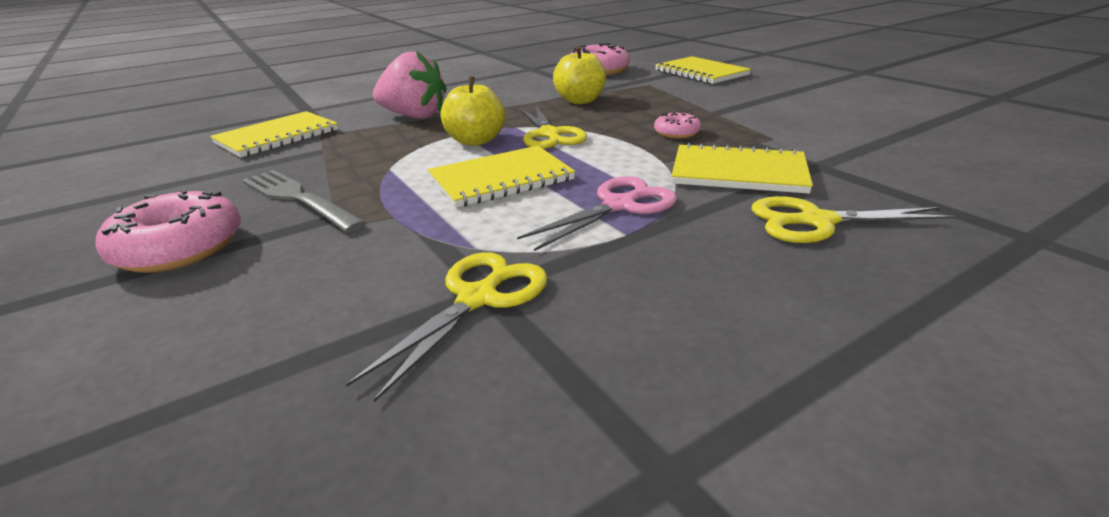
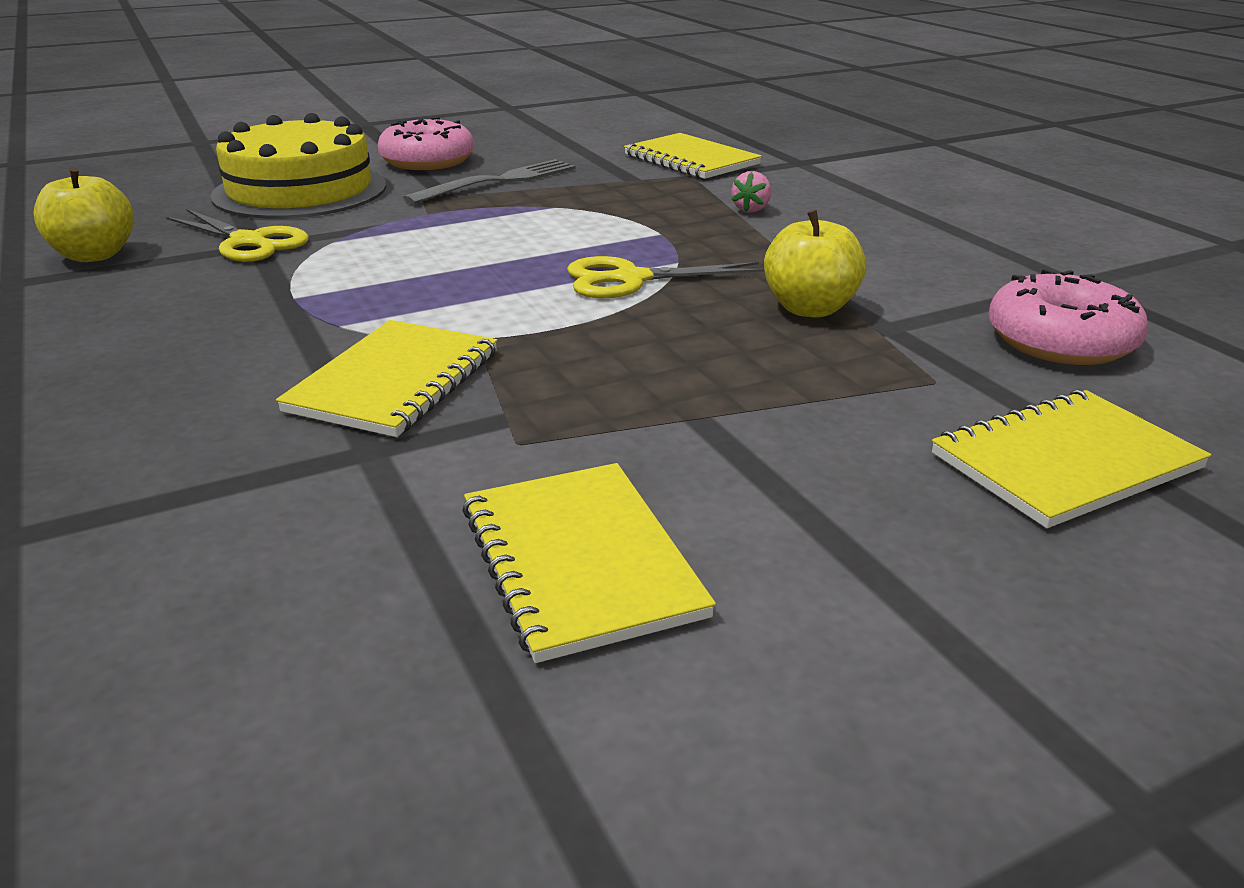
camera: 95 degrees right, 0 degrees up
(265, 314) = (300, 191): none -> yellow cake
(414, 116) = (751, 209): pink strawberry -> pink strawberry, size x0.44
(476, 141) = (626, 240): yellow apple -> yellow apple (94, 255)
(501, 179) = (484, 251): yellow notebook -> yellow notebook (580, 561)
(619, 206) = (360, 300): pink scissors -> none
(676, 133) = (591, 364): pink donut -> none
(817, 221) = (211, 398): yellow scissors -> none

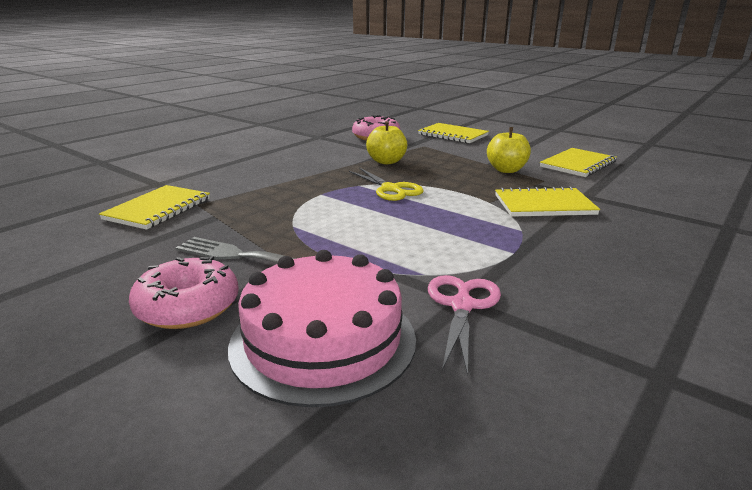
camera: 115 degrees left, 5 degrees down
(94, 255) = (573, 367): yellow apple -> yellow apple (506, 170)
(248, 242) = (462, 306): yellow scissors -> pink scissors
(300, 191) = (323, 340): yellow cake -> pink cake
(751, 209) = (264, 182): pink strawberry -> none

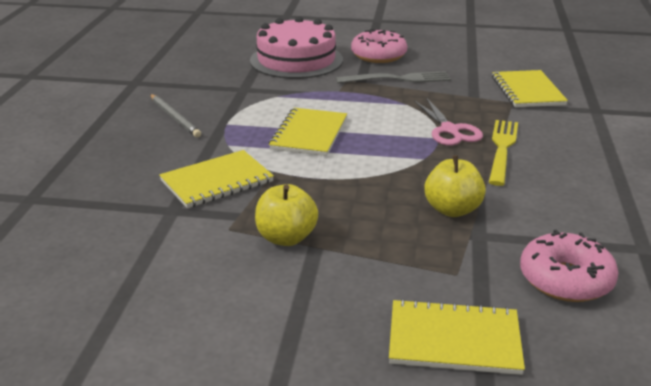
camera: 150 degrees right, 5 degrees up
(290, 178) = (502, 148): none -> yellow fork
(390, 189) = (385, 162): yellow scissors -> none
(462, 306) = (241, 86): pink scissors -> pink scissors (449, 130)
(578, 164) = (188, 288): yellow notebook -> yellow notebook (309, 134)
(581, 277) = (174, 117): none -> grey pencil

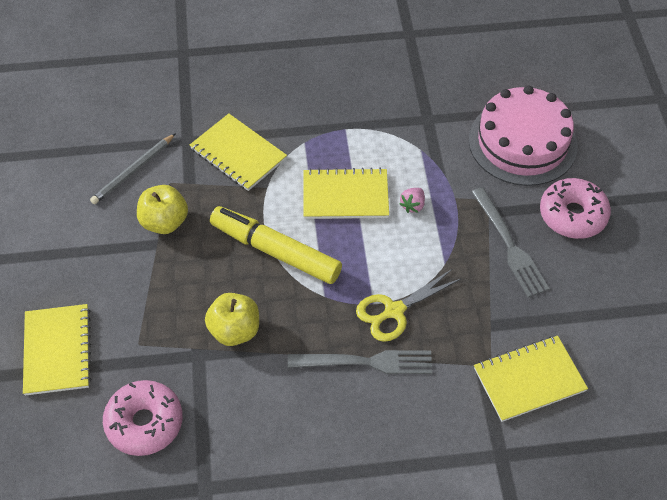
camera: 75 degrees right, 25 degrees up
(174, 117) = (344, 88): grey pencil -> grey pencil (133, 171)
(337, 107) = (412, 205): none -> pink strawberry
(359, 176) = (275, 251): none -> yellow marker
(449, 130) = (394, 311): pink scissors -> yellow scissors
(502, 148) = (367, 362): yellow fork -> grey fork

